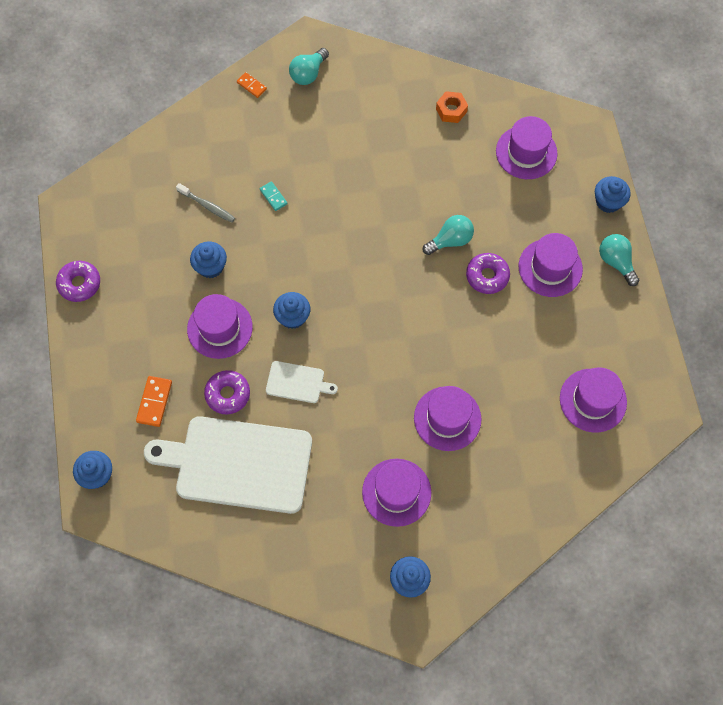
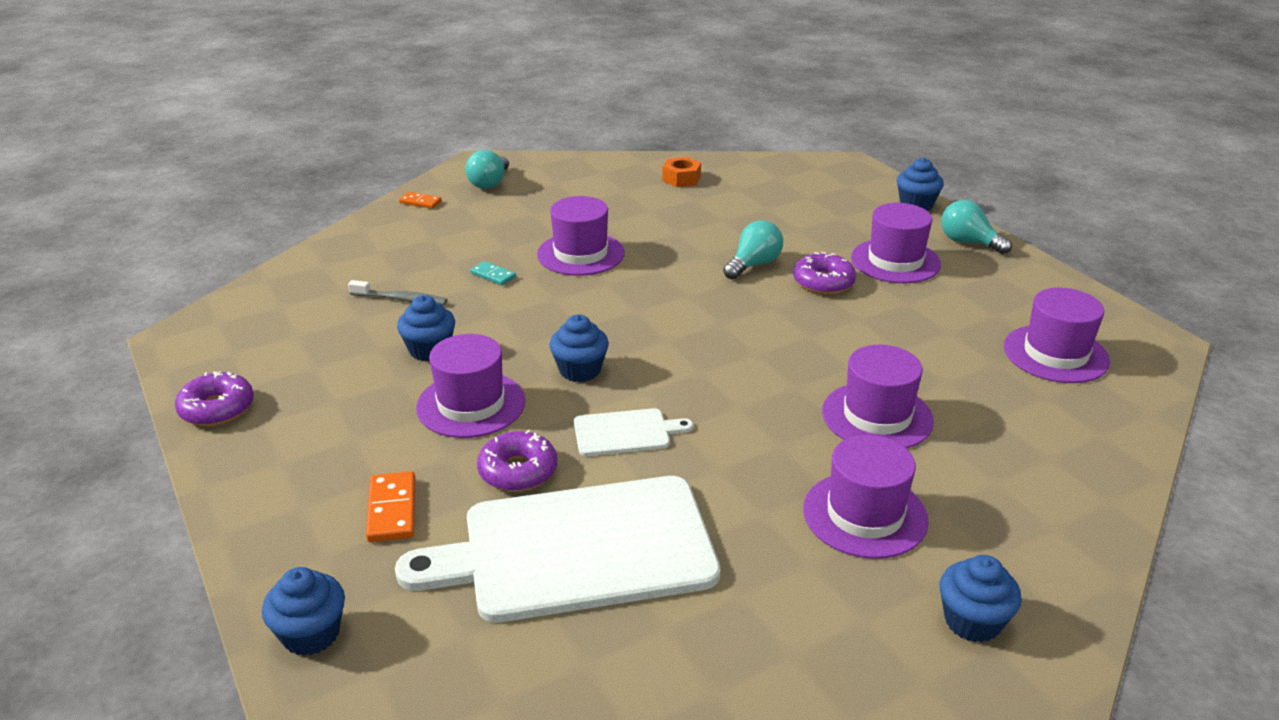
camera: 20 degrees left, 35 degrees down
(526, 152) = (792, 190): purple hat -> purple hat (580, 254)

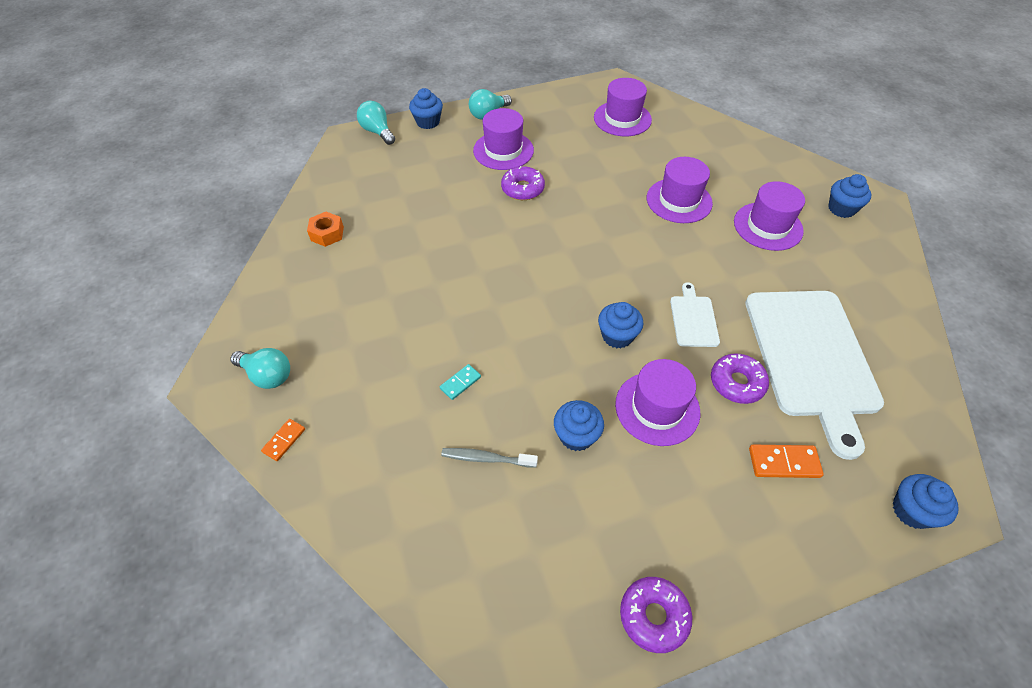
camera: 80 degrees left, 20 degrees up
(401, 299) = (486, 458): grey toothbrush -> grey toothbrush turned 105 degrees counterclockwise
(580, 254) = (440, 317): purple hat -> none
(754, 265) = (489, 218): turquoise light bulb -> turquoise light bulb (377, 132)

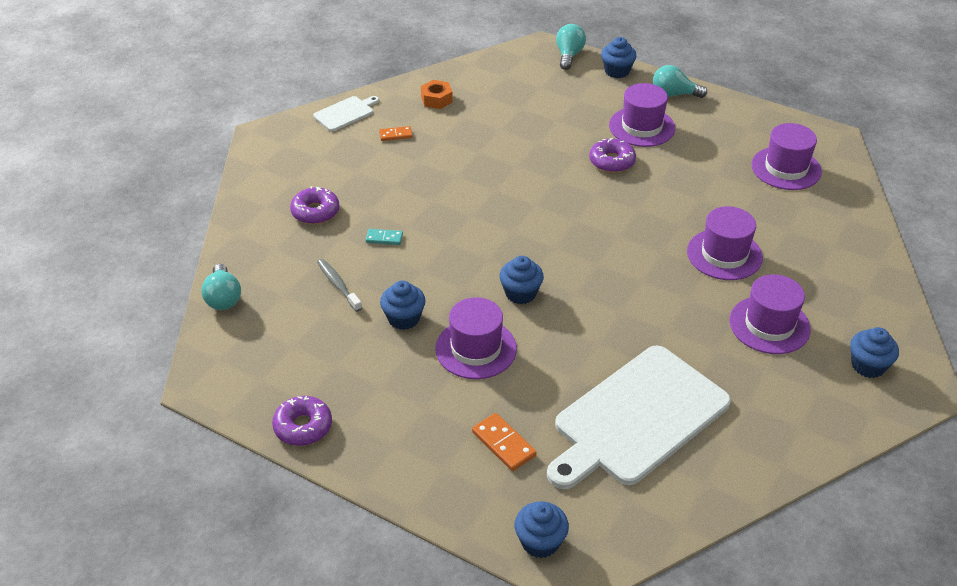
camera: 50 degrees right, 10 degrees down
(267, 375) = (293, 153): turquoise light bulb -> turquoise light bulb (223, 298)
(284, 440) = (256, 190): orange domino -> orange domino (395, 135)
(693, 319) = (592, 327): white cutting board -> white cutting board (345, 113)
(737, 383) = (553, 383): purple donut -> purple donut (315, 212)

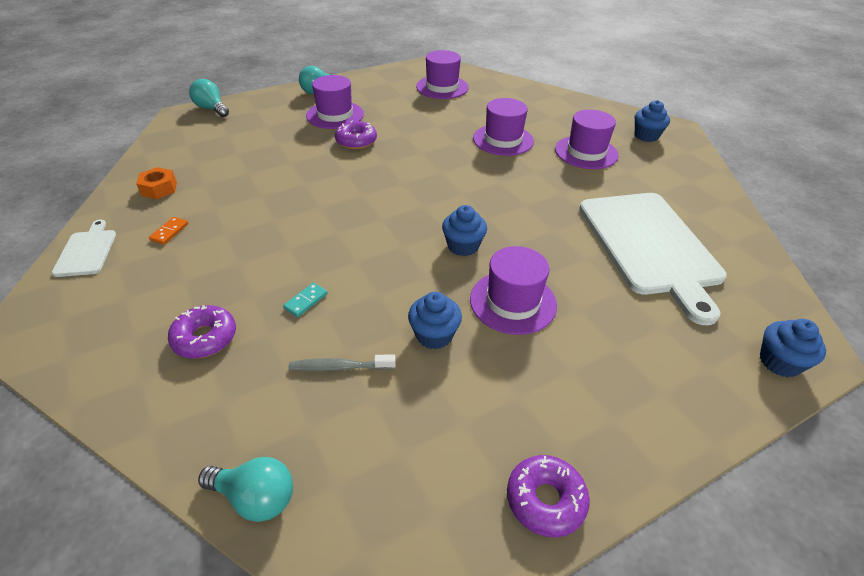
camera: 60 degrees left, 0 degrees up
(503, 444) = (647, 335): orange domino -> none
(617, 71) = (261, 99): blue cupcake -> none

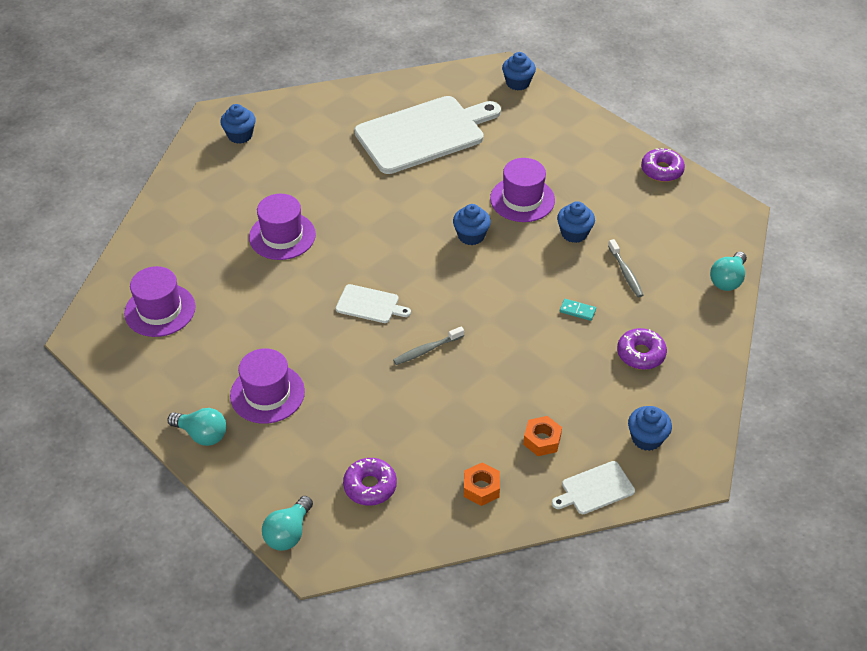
camera: 105 degrees left, 5 degrees up
(98, 305) = (646, 438): none -> blue cupcake
(169, 232) = (542, 440): orange domino -> orange nut
(255, 497) = (727, 280): turquoise light bulb -> turquoise light bulb turned 150 degrees counterclockwise
(324, 189) = (427, 350): none -> grey toothbrush
(356, 141) = (324, 354): purple donut -> purple donut (370, 486)
(398, 169) = (369, 304): none -> white cutting board
(586, 152) = (288, 174): purple hat -> none

